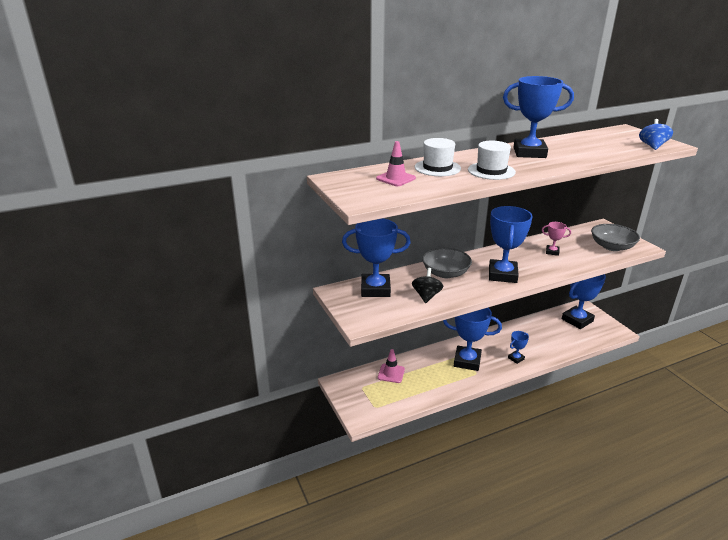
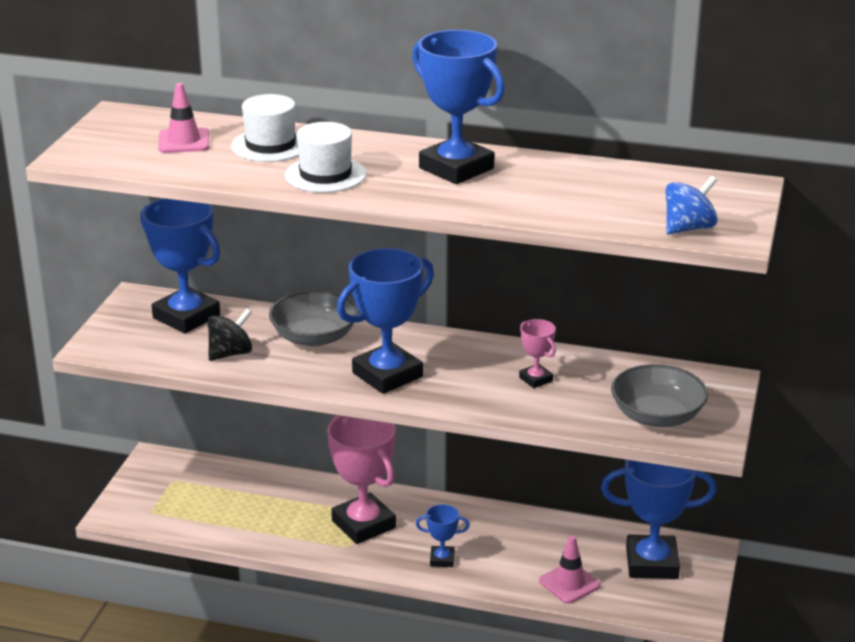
camera: 40 degrees right, 0 degrees up
(391, 373) = (235, 484): pink traffic cone -> pink traffic cone (569, 583)
(467, 361) = (363, 524): blue trophy -> pink trophy

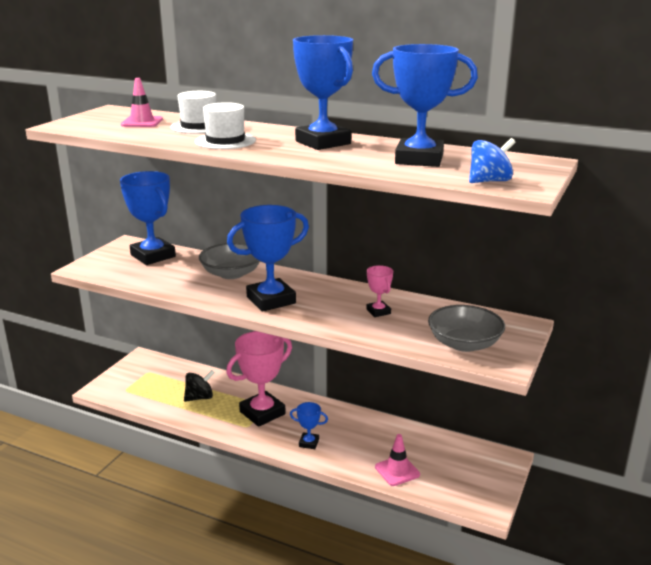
camera: 10 degrees right, 5 degrees down
(230, 353) = (169, 279): black spinning top -> black spinning top (199, 397)
(363, 524) = (262, 413): pink trophy -> pink trophy turned 75 degrees clockwise
(652, 563) = (463, 463): blue trophy -> blue trophy (419, 159)

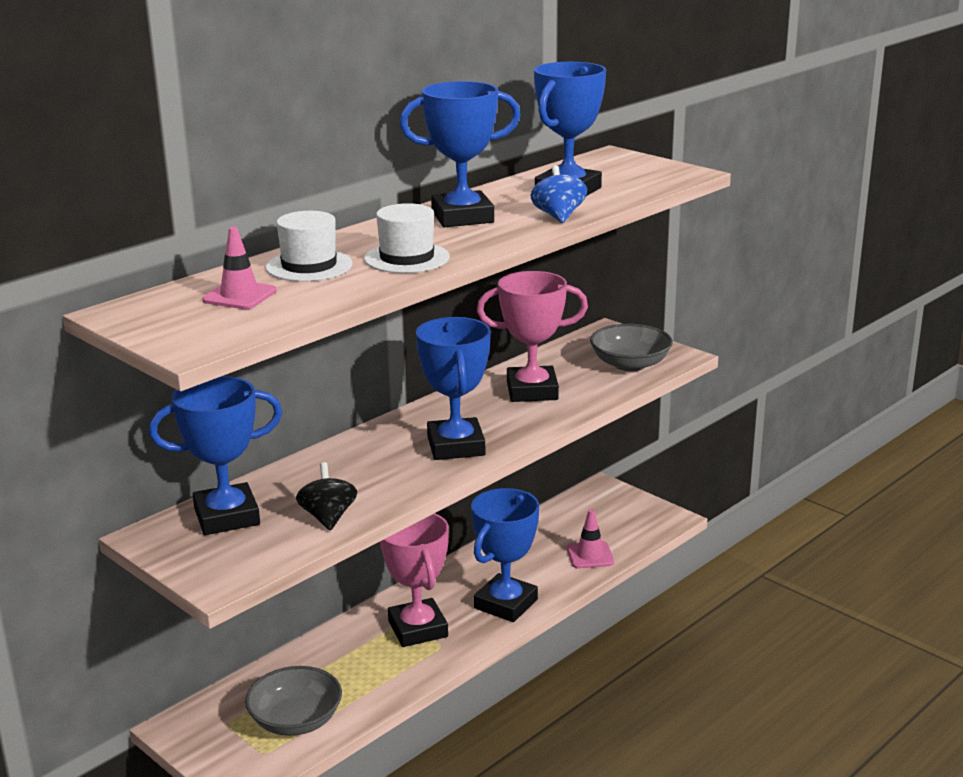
camera: 70 degrees left, 0 degrees up
(199, 397) = (342, 678): black spinning top -> black spinning top (328, 517)
(231, 274) = (351, 462): grey bowl -> grey bowl (296, 720)
(309, 443) = (506, 604): blue trophy -> blue trophy, size x2.09
(378, 311) = (532, 391): pink trophy -> pink trophy, size x2.09
(489, 181) = (660, 179): blue spinning top -> blue spinning top (558, 216)

